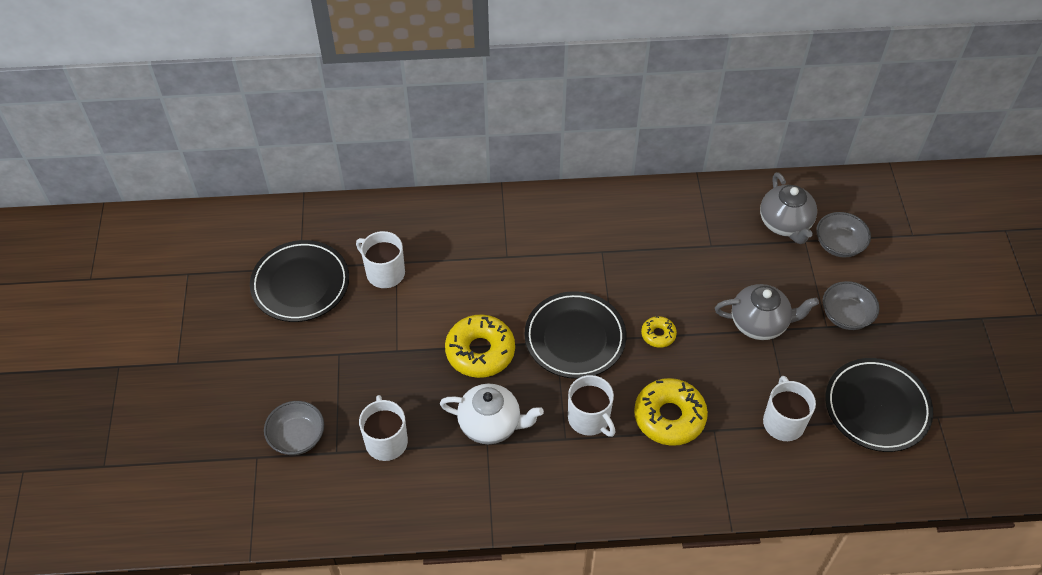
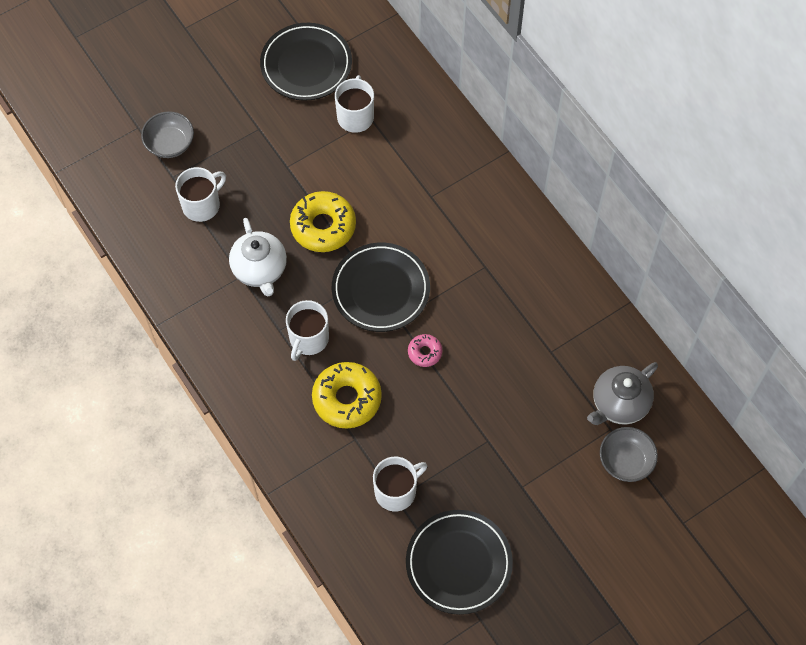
camera: 60 degrees right, 10 degrees up
(658, 335) = (425, 352): yellow donut -> pink donut
(760, 323) = (489, 429): grey teapot -> none
(846, 315) = (545, 499): grey bowl -> none

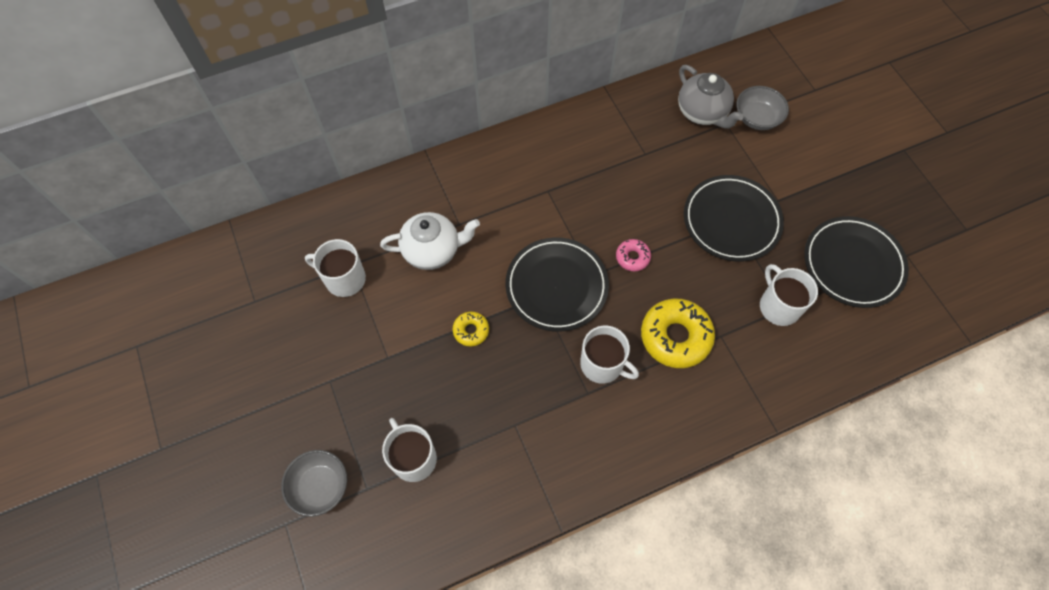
camera: 80 degrees left, 0 degrees up
(260, 270) = (511, 403): white teapot -> white teapot (432, 250)
(306, 65) = (262, 319): black plate -> black plate (731, 220)
(323, 226) = (471, 331): yellow donut -> yellow donut, size x0.51

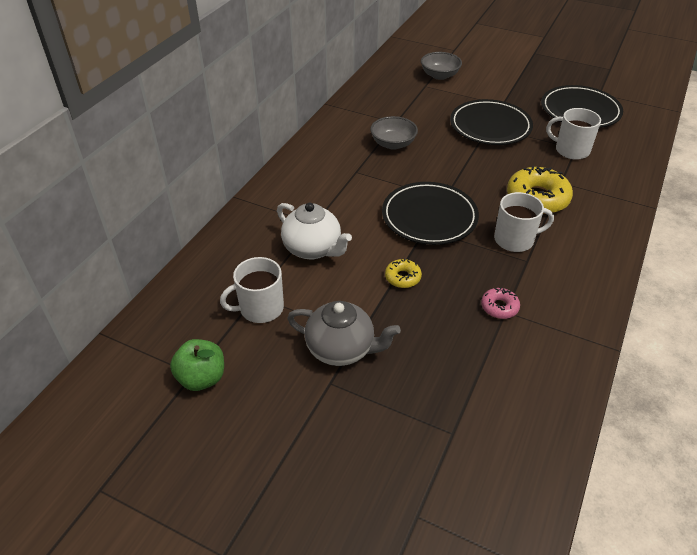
camera: 40 degrees left, 20 degrees down
(256, 309) = (202, 378): none -> green apple
(320, 486) = (413, 462): grey bowl -> grey bowl (393, 144)
(413, 458) = (462, 384): white mug -> none
(432, 250) = (313, 249): white teapot -> white teapot turned 90 degrees clockwise
(632, 257) = (457, 175): pink donut -> pink donut (499, 307)
(702, 113) = (404, 87): grey teapot -> grey teapot (341, 349)

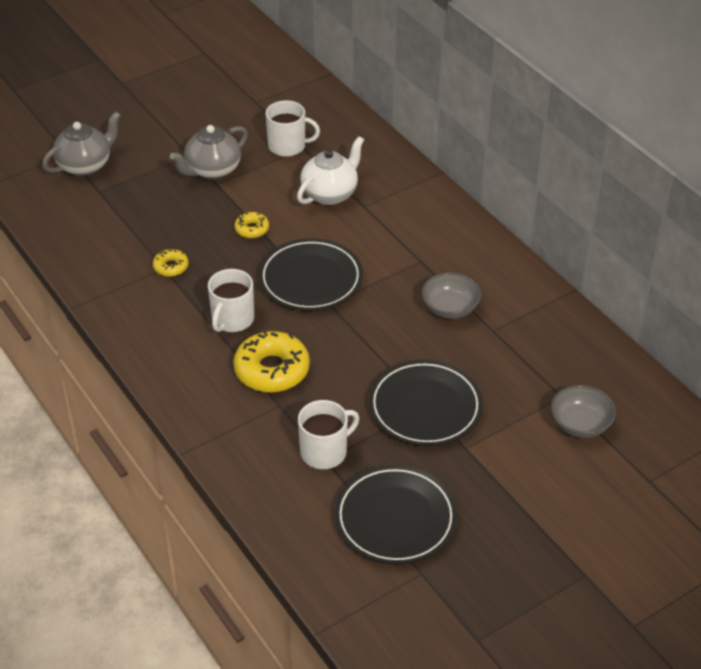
camera: 120 degrees right, 0 degrees up
(202, 378) = (248, 104): green apple -> none
(260, 308) = (288, 146): white mug -> white mug turned 90 degrees clockwise
(313, 249) = (330, 193): white teapot -> white teapot turned 150 degrees clockwise
(422, 479) = (85, 165): none -> grey teapot
(499, 307) = (171, 267): pink donut -> yellow donut

